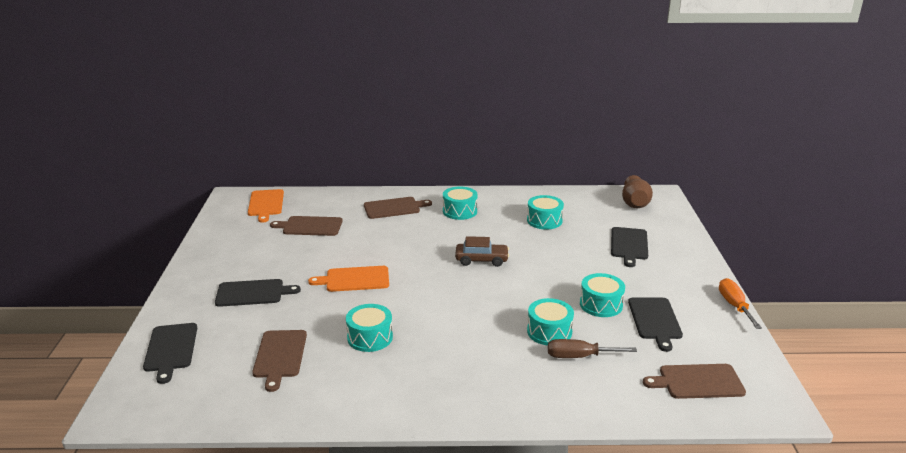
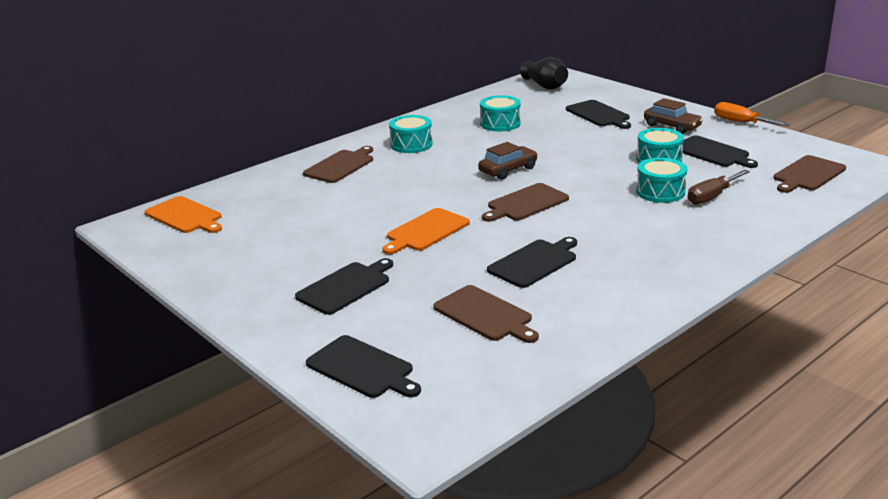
camera: 40 degrees left, 0 degrees up
(310, 226) = (283, 213): brown cutting board -> brown cutting board (525, 203)
(370, 337) = (534, 262): turquoise drum -> black cutting board
(634, 203) = (545, 86): brown vase -> black vase
(667, 281) = (672, 126): none -> brown car

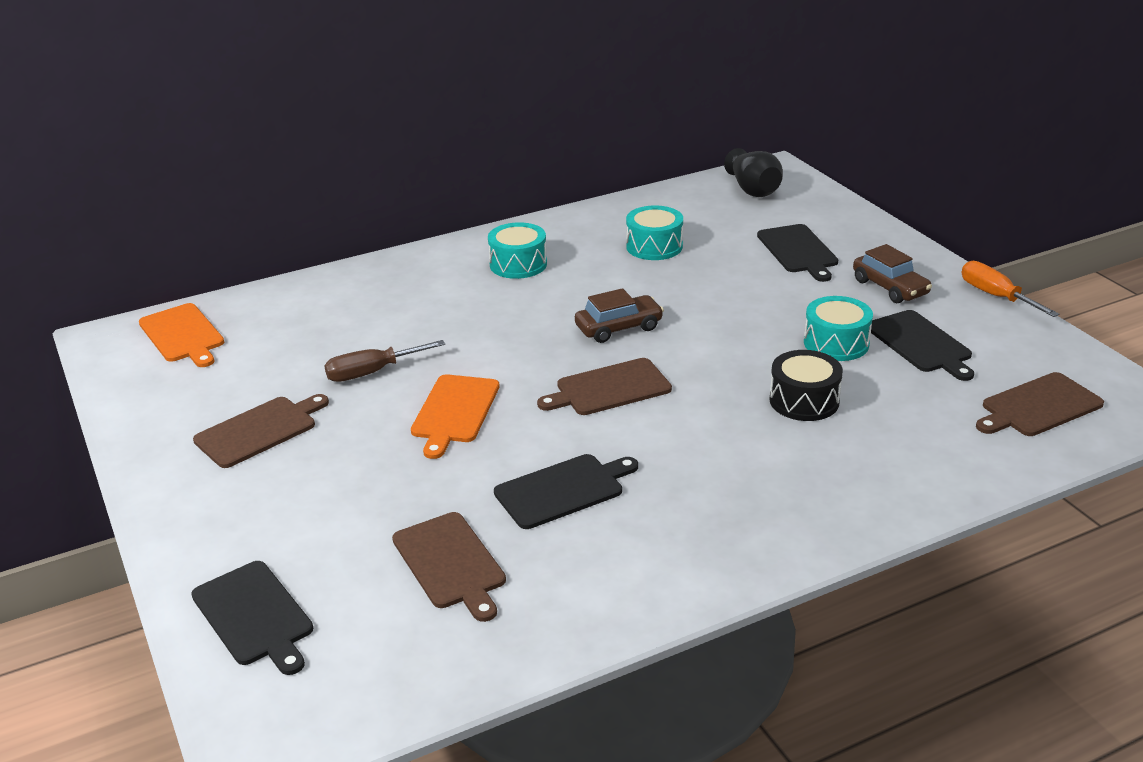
camera: 15 degrees right, 5 degrees up
(340, 166) = (410, 285): brown cutting board -> brown cutting board (259, 430)
(346, 287) = (307, 483): black cutting board -> none
(426, 231) = (454, 412): orange cutting board -> orange cutting board turned 45 degrees counterclockwise
(660, 192) = (804, 401): turquoise drum -> black drum
(711, 196) = (872, 421): brown screwdriver -> brown screwdriver (372, 372)

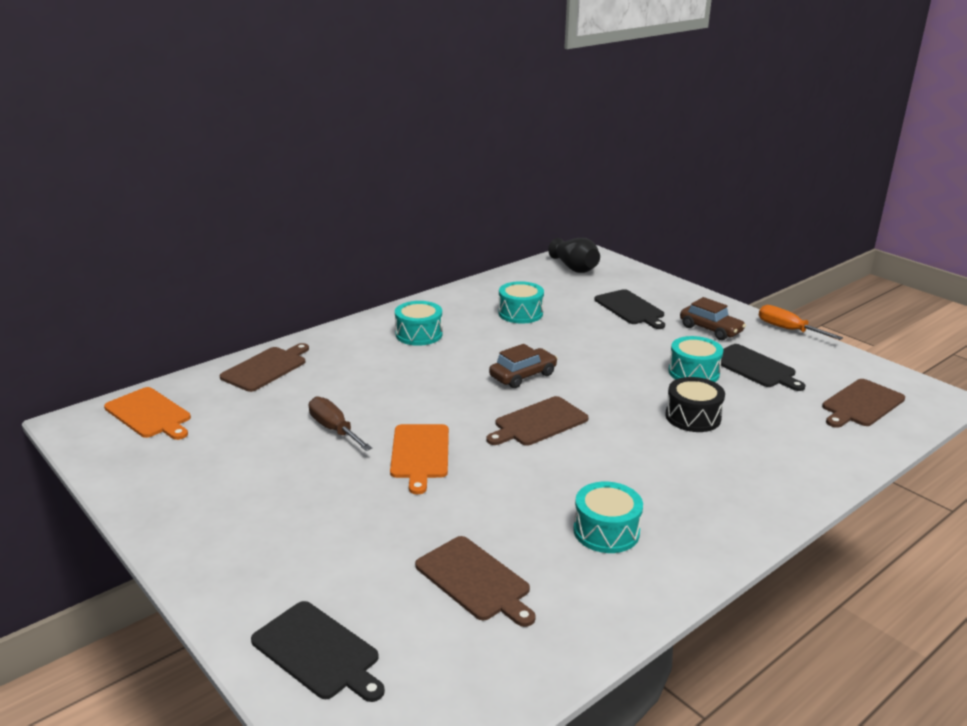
camera: 15 degrees left, 5 degrees down
(259, 430) = (254, 487): brown cutting board -> brown cutting board (266, 368)
(372, 372) = (334, 429): brown screwdriver -> brown screwdriver turned 90 degrees clockwise
(563, 490) = (540, 507): black cutting board -> none
(625, 527) = (606, 531): none -> turquoise drum

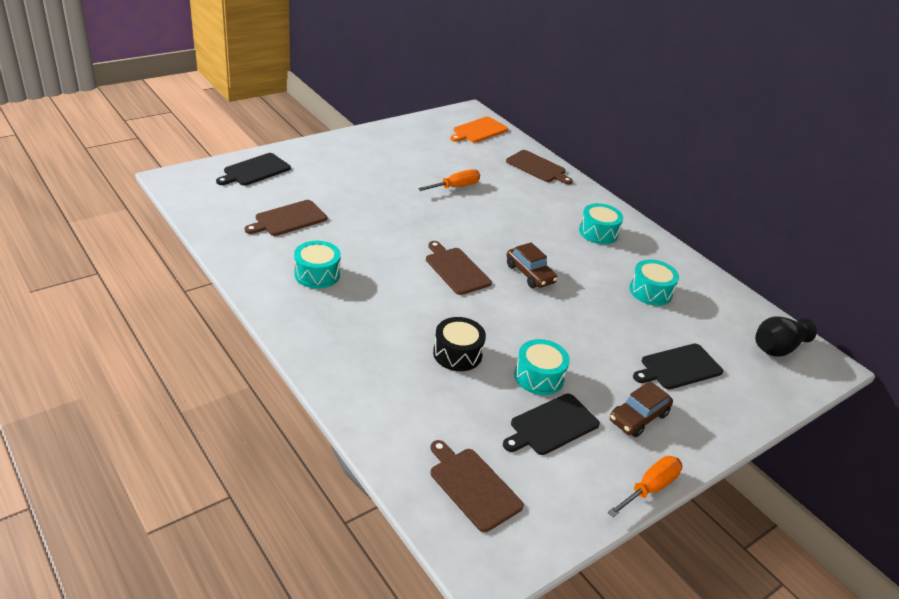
camera: 90 degrees right, 10 degrees up
(334, 429) = (455, 187): brown screwdriver -> orange screwdriver
(420, 454) = (421, 215): orange cutting board -> none

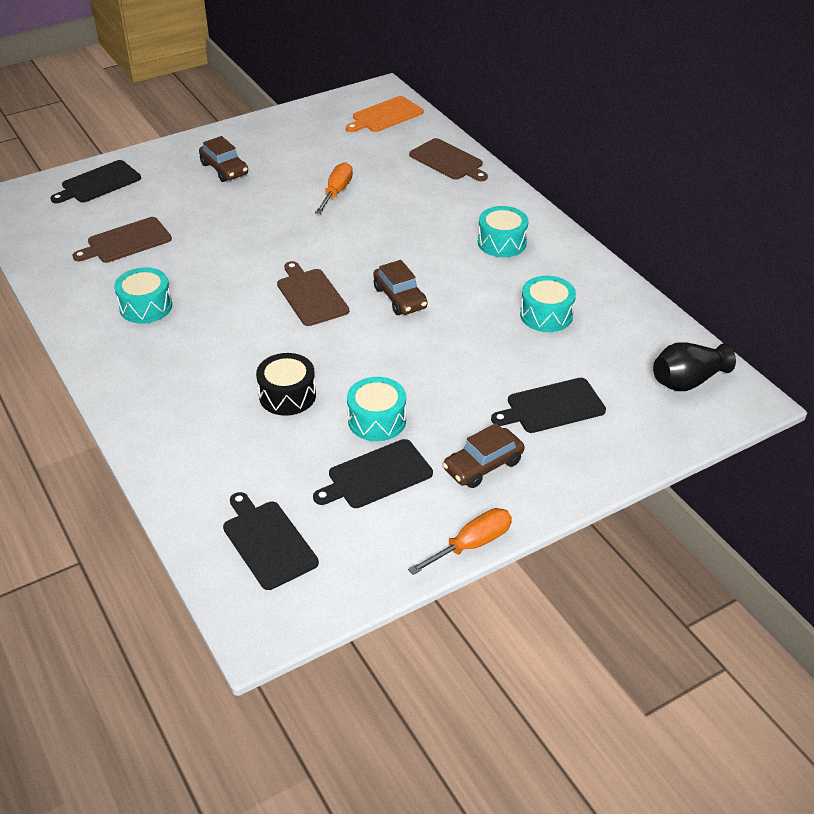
camera: 10 degrees right, 5 degrees up
(359, 165) = (224, 169): none -> brown car
(455, 187) = (337, 192): orange screwdriver -> orange screwdriver turned 45 degrees counterclockwise
(473, 486) = (267, 542): brown cutting board -> black cutting board

